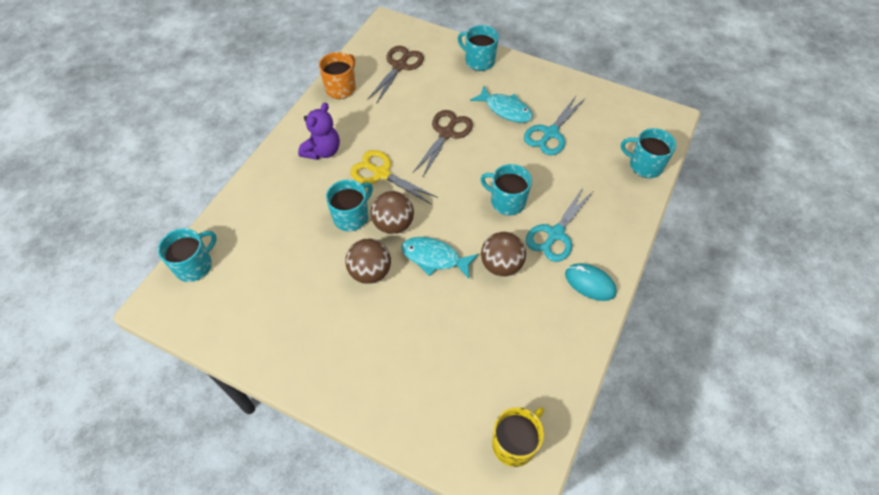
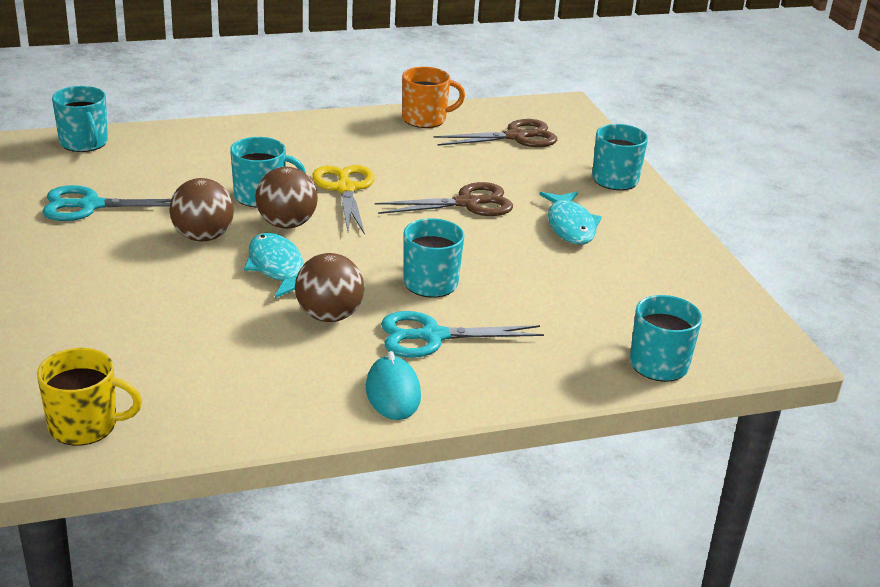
camera: 45 degrees right, 25 degrees down
(194, 265) = (84, 143): turquoise mug -> turquoise mug turned 60 degrees clockwise
(322, 151) = (323, 145): purple teddy bear -> none
(550, 133) = (587, 271): turquoise scissors -> turquoise scissors (90, 206)

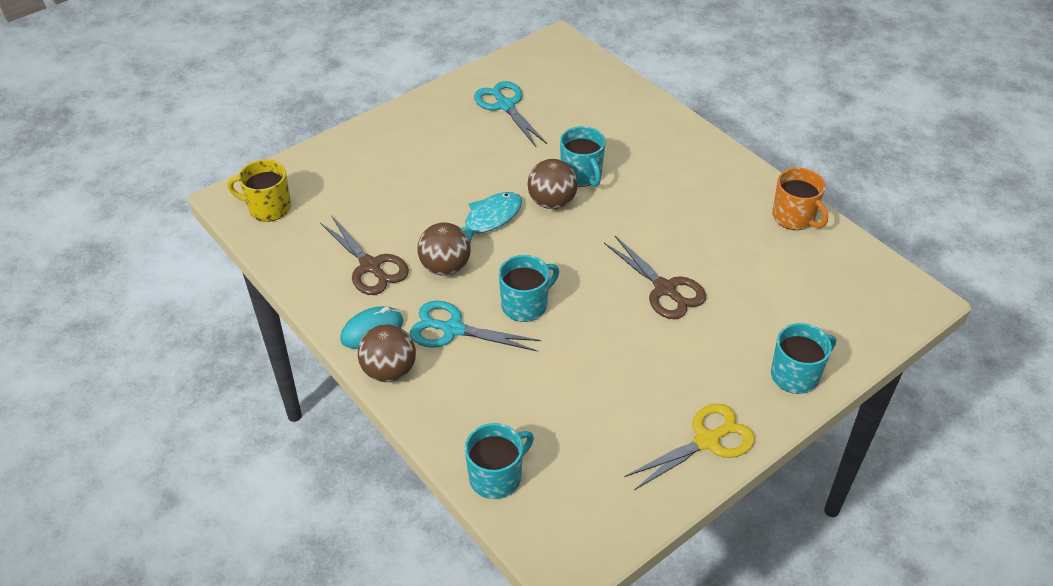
camera: 70 degrees right, 15 degrees up
(84, 143) = (586, 66): turquoise mug -> none
(85, 426) = (268, 208): yellow mug -> yellow mug turned 120 degrees clockwise
(203, 237) = (504, 170): brown ball -> brown ball (389, 371)
(345, 189) = (629, 213): yellow scissors -> yellow scissors (707, 441)
(432, 336) = (453, 329): turquoise scissors -> turquoise scissors turned 45 degrees counterclockwise
(516, 137) = (817, 284): brown scissors -> brown scissors (370, 266)
(570, 226) = (680, 365): turquoise fish -> none

